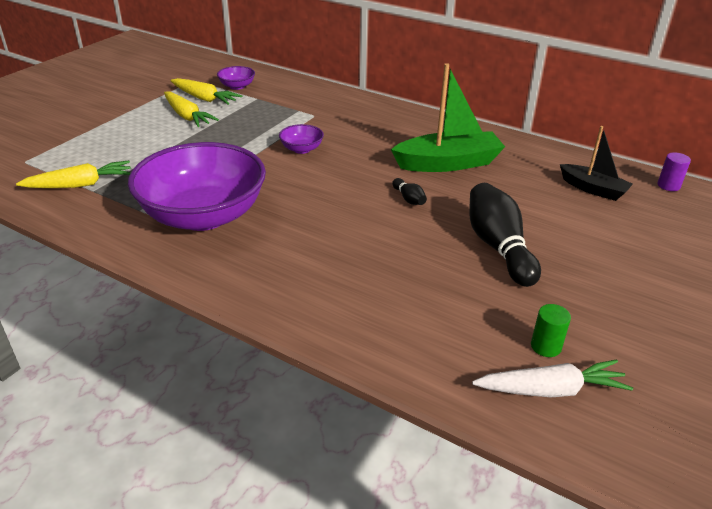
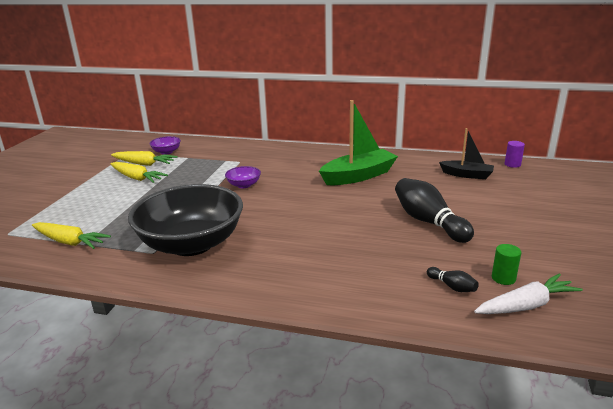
camera: 15 degrees left, 10 degrees down
(80, 185) = (69, 242): yellow carrot -> yellow carrot turned 60 degrees clockwise
(203, 215) = (191, 244): purple bowl -> black bowl
(409, 199) = (345, 203): black bowling pin -> black bowling pin (452, 286)

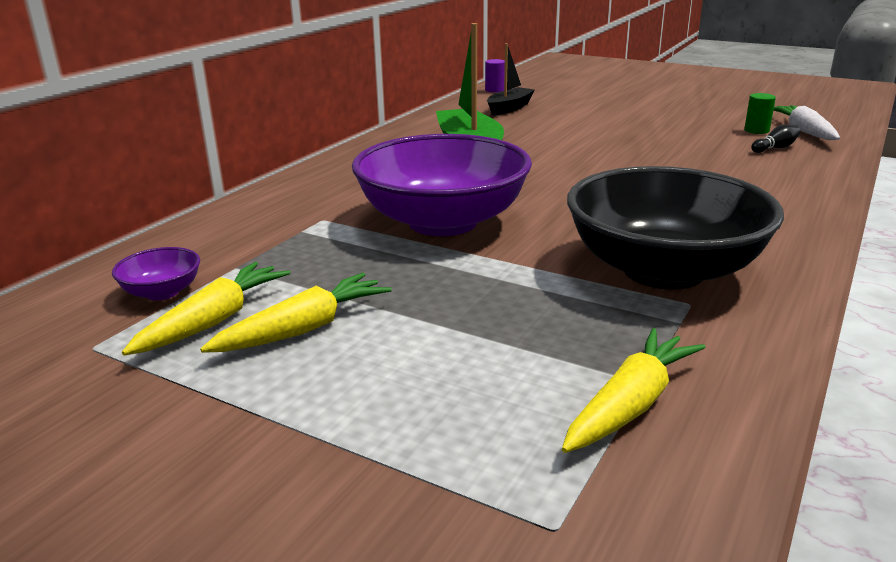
camera: 75 degrees left, 0 degrees up
(244, 185) = (443, 222): purple bowl -> purple bowl, size x2.49
(428, 222) = (630, 138): black bowling pin -> none

